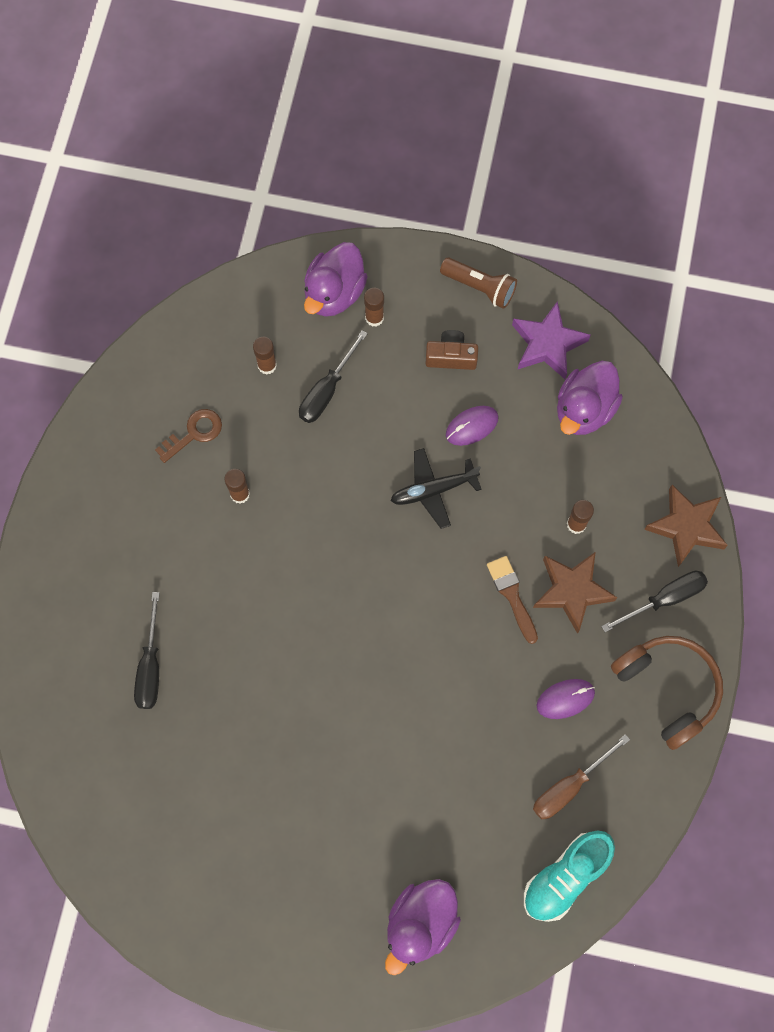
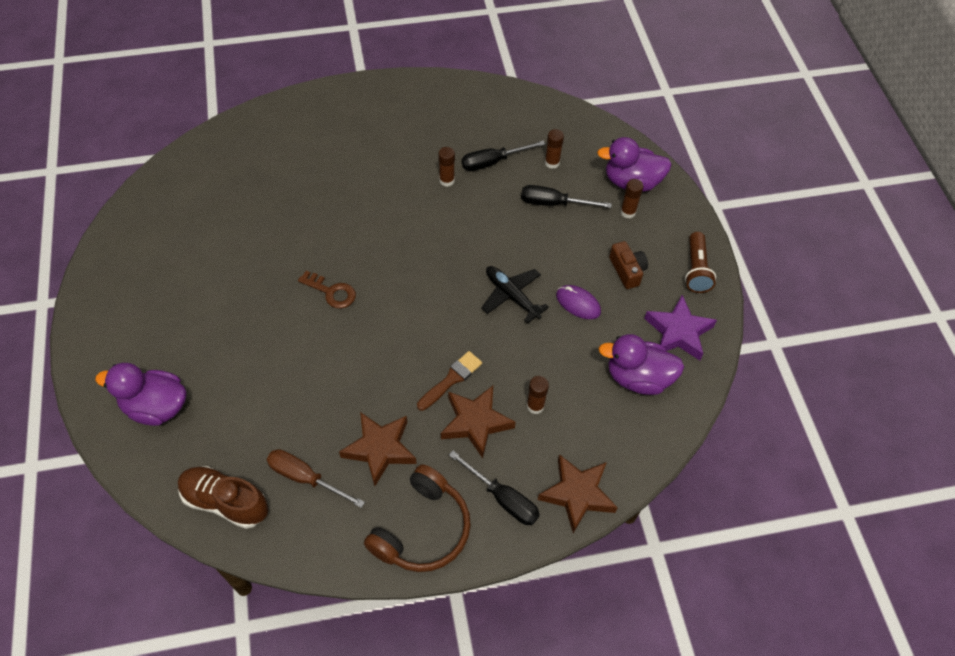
camera: 65 degrees right, 15 degrees down
(150, 666) = (297, 175): black screwdriver -> black screwdriver (493, 162)
(194, 433) = (478, 140): brown key -> brown key (331, 292)
(565, 699) = (380, 449): purple mouse -> brown star
(565, 877) = (225, 502): turquoise shoe -> brown shoe

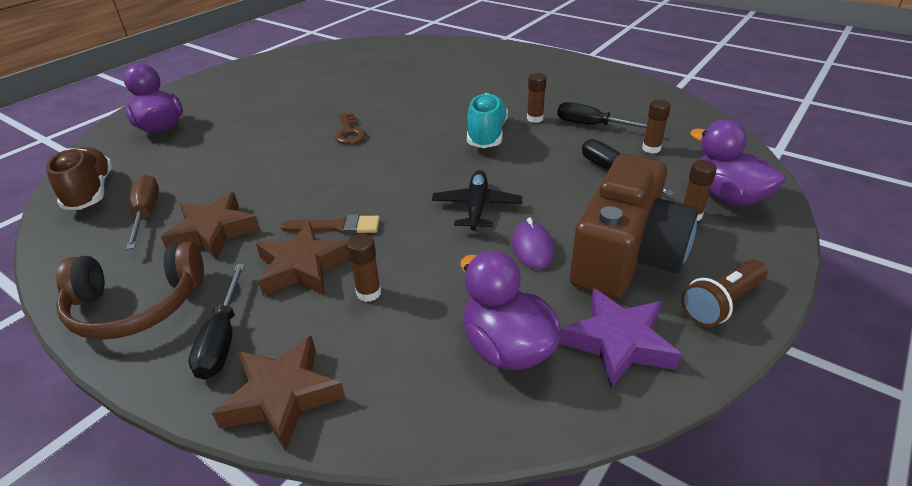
camera: 50 degrees right, 20 degrees down
(435, 222) = (486, 135): none -> turquoise shoe
(627, 270) = (626, 255): brown camera -> brown camera, size x2.30

